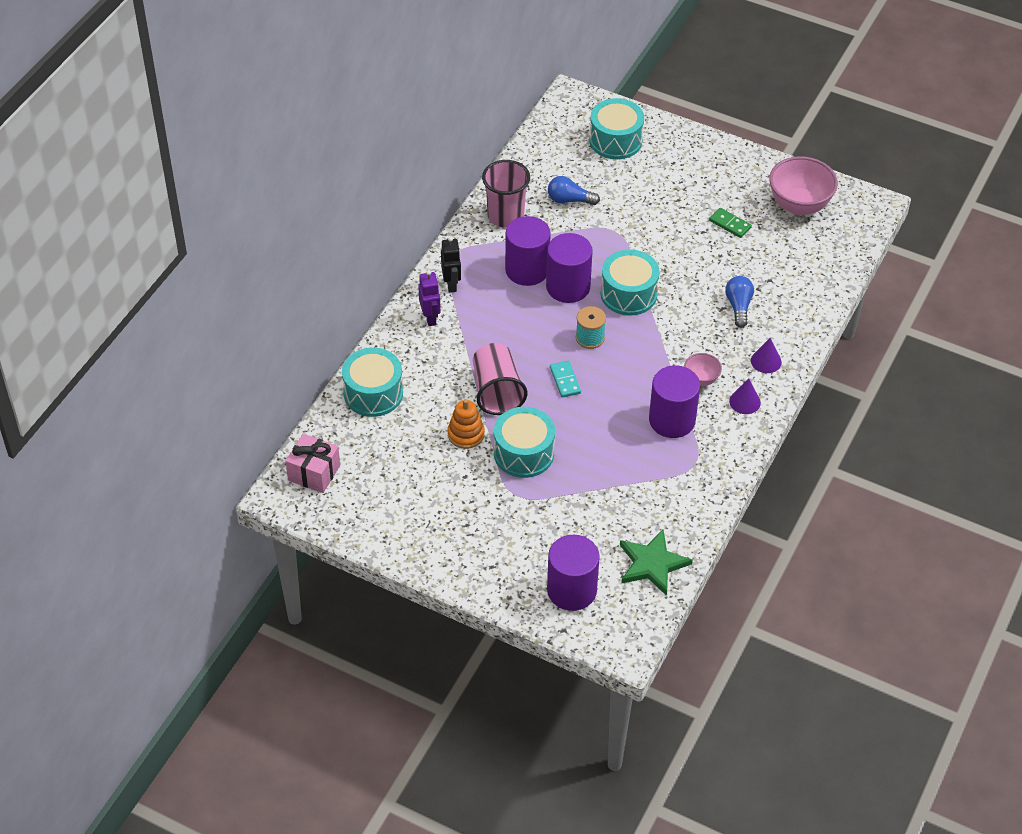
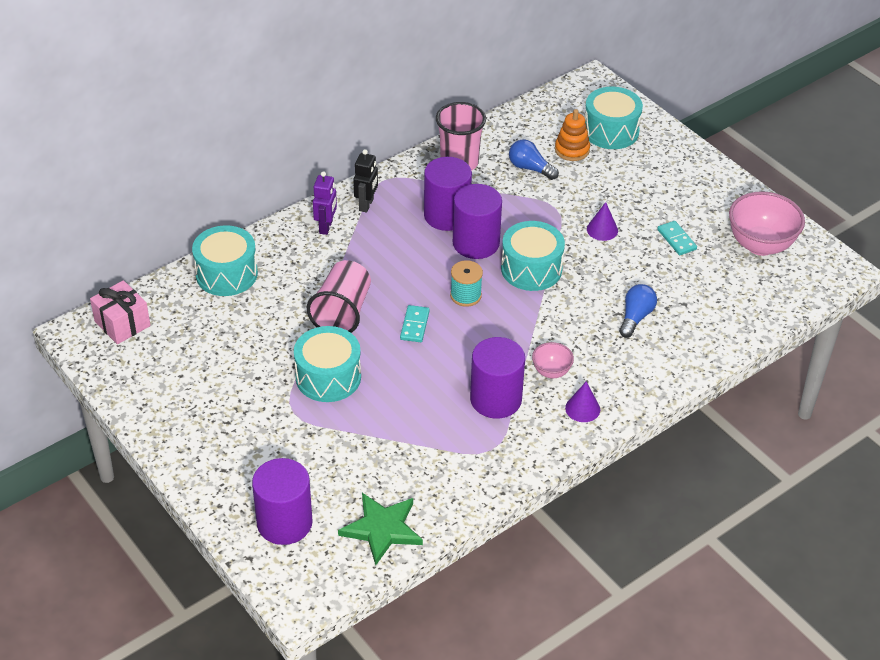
camera: 25 degrees right, 5 degrees down
(466, 434) = (285, 340): orange stacking toy -> orange stacking toy (572, 150)
(730, 224) = (676, 239): green domino -> turquoise domino
(766, 361) = (630, 378): purple cone -> purple cone (602, 229)

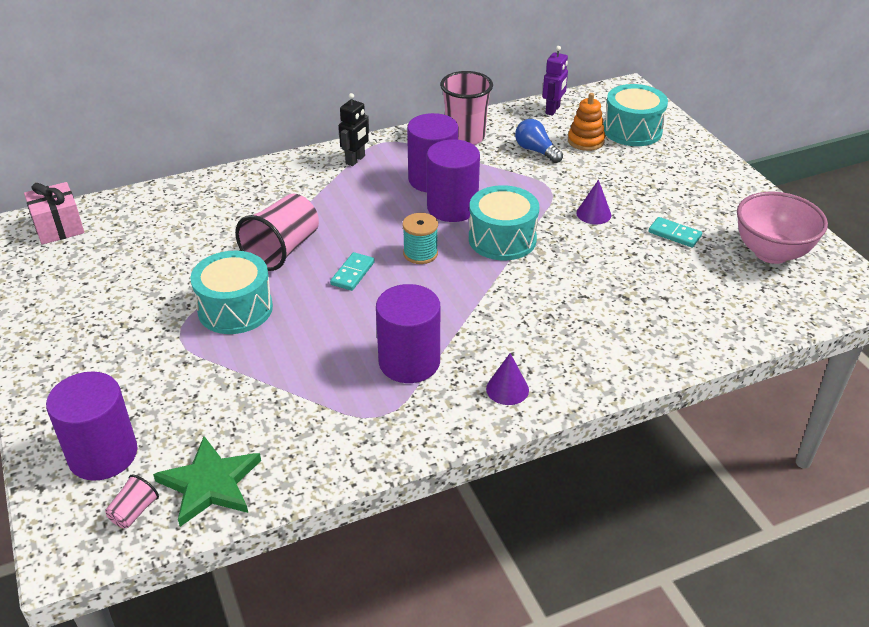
camera: 15 degrees right, 5 degrees down
(226, 274) = (186, 199): turquoise drum -> none
(326, 227) = (306, 173): purple robot -> purple robot (553, 110)
(334, 561) = (134, 512): none -> pink cup
(551, 372) = (485, 343): pink bowl -> none
(635, 317) = (603, 303): blue light bulb -> none
(676, 239) = (674, 234): turquoise domino -> turquoise domino turned 45 degrees counterclockwise

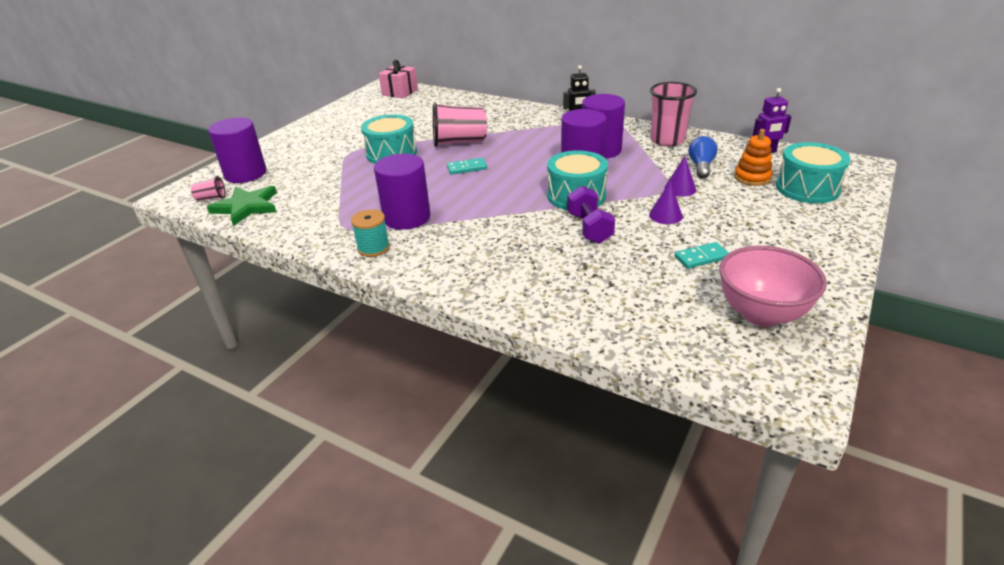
camera: 55 degrees right, 5 degrees down
(420, 253) = (517, 178): turquoise spool -> turquoise spool (373, 248)
(507, 389) = (420, 260): purple cone -> purple cone (680, 189)
(567, 262) = (589, 228): none -> purple dumbbell
(674, 234) = (701, 257): turquoise domino -> turquoise domino turned 75 degrees clockwise

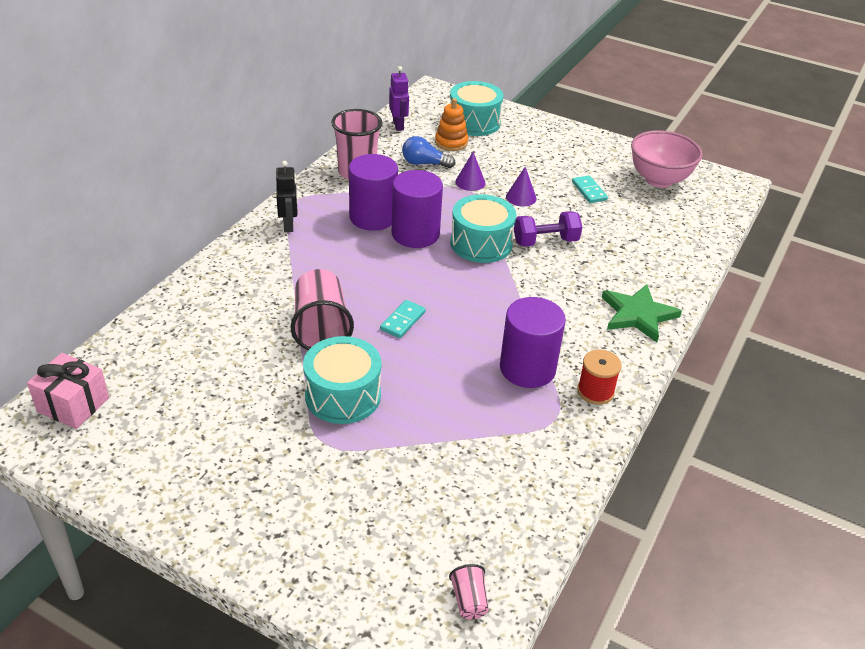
camera: 95 degrees left, 5 degrees up
(245, 174) = (384, 574): purple cylinder -> none
(246, 207) = (499, 542): green star -> green star (638, 315)
(373, 248) = (595, 391): turquoise spool -> red spool
(467, 168) = (402, 321): turquoise domino -> turquoise domino turned 45 degrees clockwise

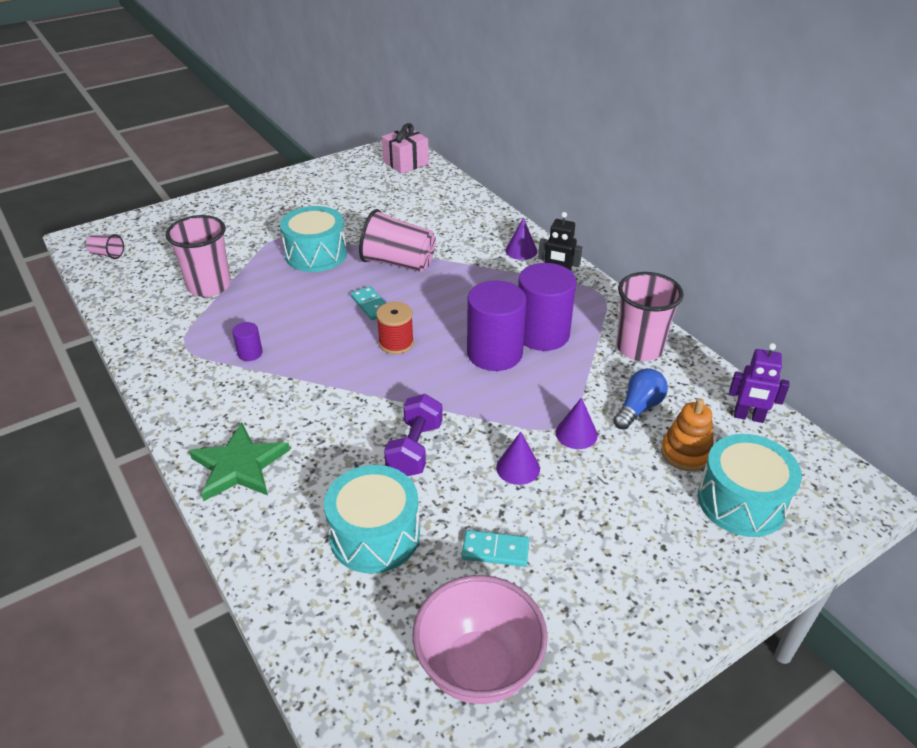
camera: 120 degrees right, 0 degrees up
(249, 256) = (521, 251): none -> purple cone
(458, 454) = (209, 286): none -> pink cup
(481, 243) = (447, 394): turquoise drum -> turquoise drum (375, 535)
(527, 368) = (250, 353): purple cylinder -> purple cylinder, size x0.44
(595, 391) = (184, 382): red spool -> red spool (396, 343)

